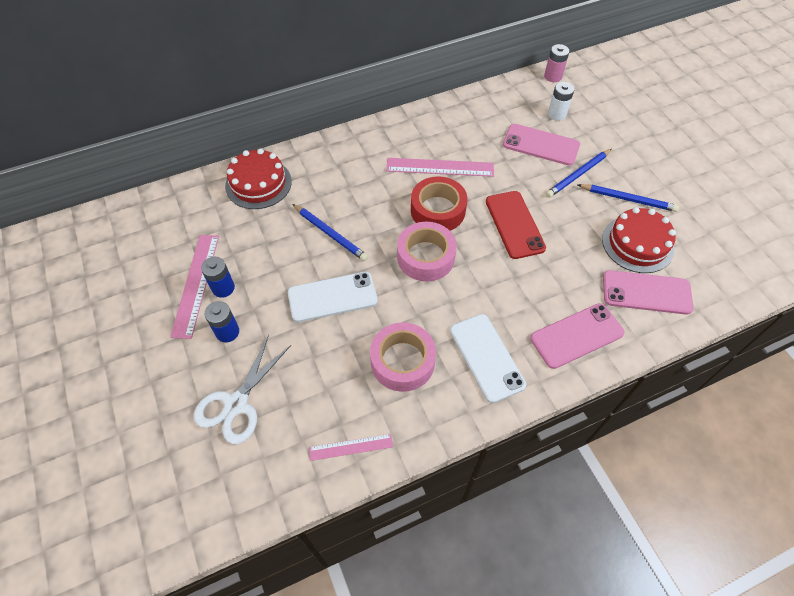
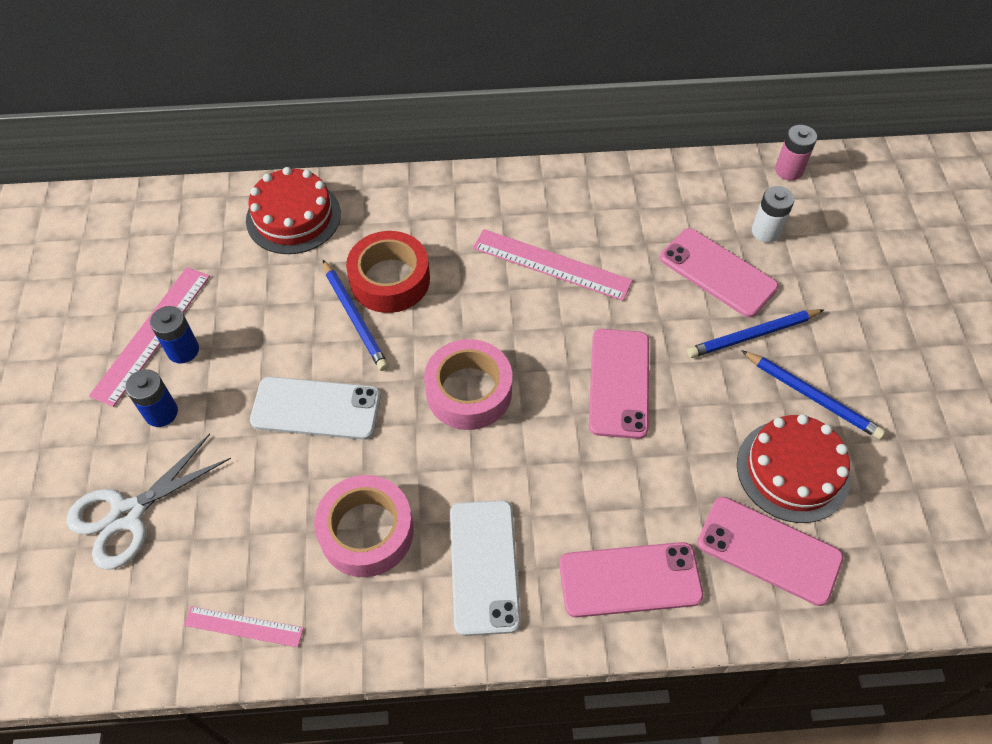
camera: 20 degrees right, 0 degrees up
(438, 210) = (518, 328): red tape -> red tape (390, 280)
(514, 224) = (619, 383): red phone -> pink phone

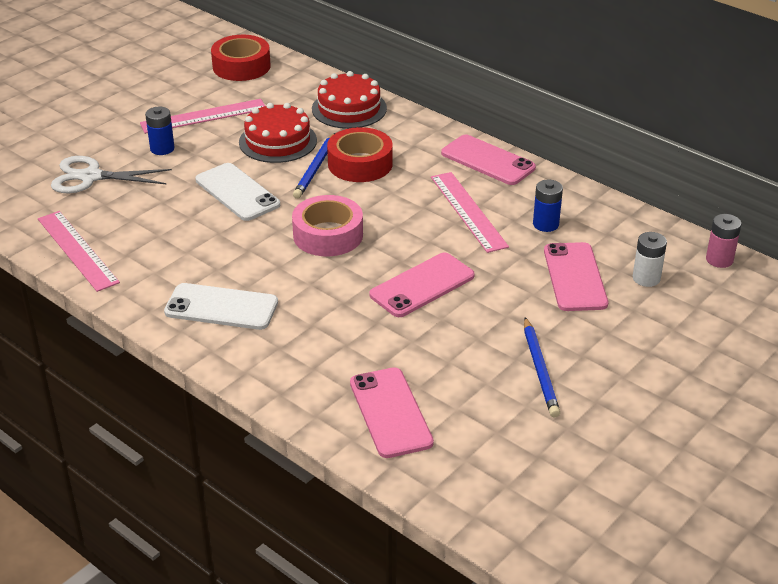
camera: 45 degrees right, 20 degrees down
(108, 237) = (241, 66): none -> red tape
(183, 350) = (209, 131): blue battery -> blue battery (545, 224)
(243, 626) = (77, 250): pink ruler -> pink ruler, size x1.71
(366, 531) = (186, 255): pink tape -> none
(484, 566) = (221, 307): white phone -> white phone turned 60 degrees clockwise
(630, 580) = (289, 366): pink phone -> pink phone (488, 160)
(753, 335) = (548, 318): blue pencil -> none
(792, 470) = (467, 391): red cake -> red cake (278, 141)

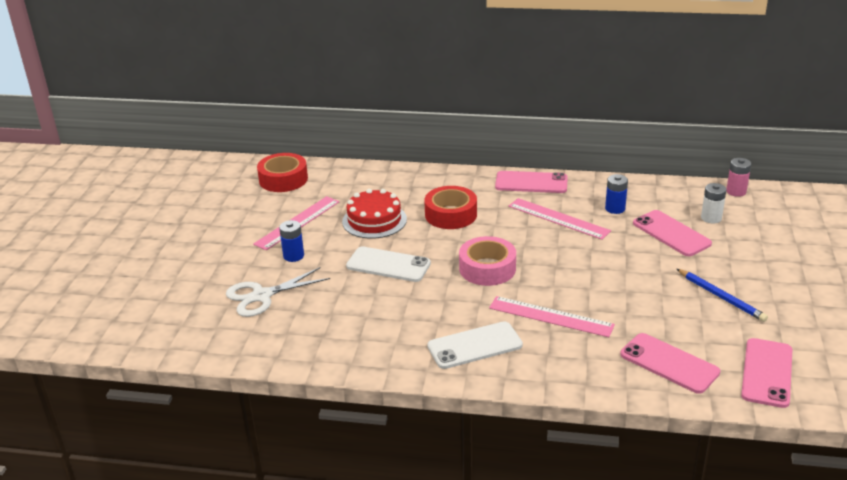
camera: 30 degrees left, 5 degrees down
(77, 250) = (317, 351): pink ruler -> pink ruler (551, 316)
(315, 168) = (423, 228): blue pencil -> none
(349, 108) = (398, 181): red cake -> none
(422, 285) = (588, 276): pink phone -> pink phone (767, 373)

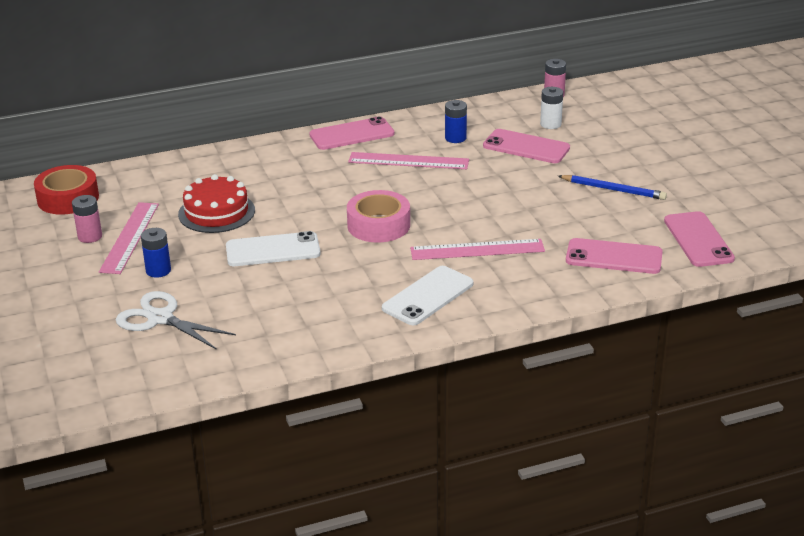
camera: 30 degrees left, 0 degrees up
(262, 296) = (160, 318): white scissors -> white scissors turned 90 degrees clockwise
(272, 214) = (90, 236): none -> pink battery
(451, 215) = (295, 185): red tape -> none

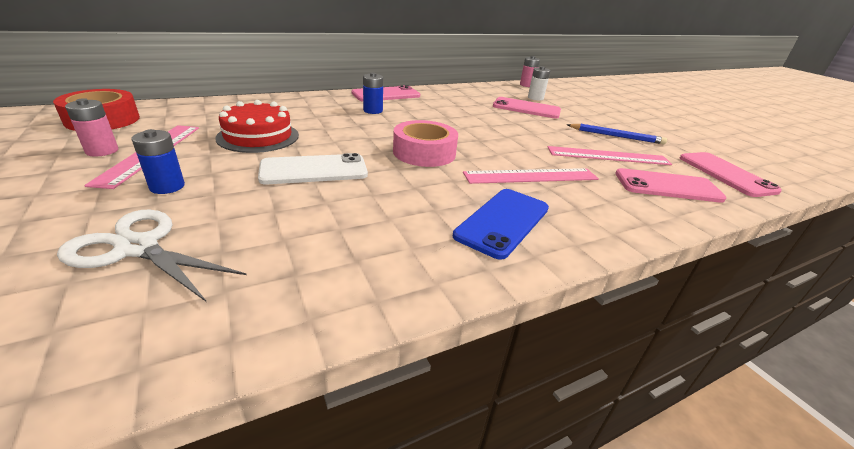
camera: 10 degrees left, 0 degrees up
(408, 161) = (437, 111): pink ruler -> pink ruler (608, 156)
(428, 296) = (503, 222): white phone -> blue phone
(455, 138) = (469, 101): blue battery -> blue battery (373, 111)

